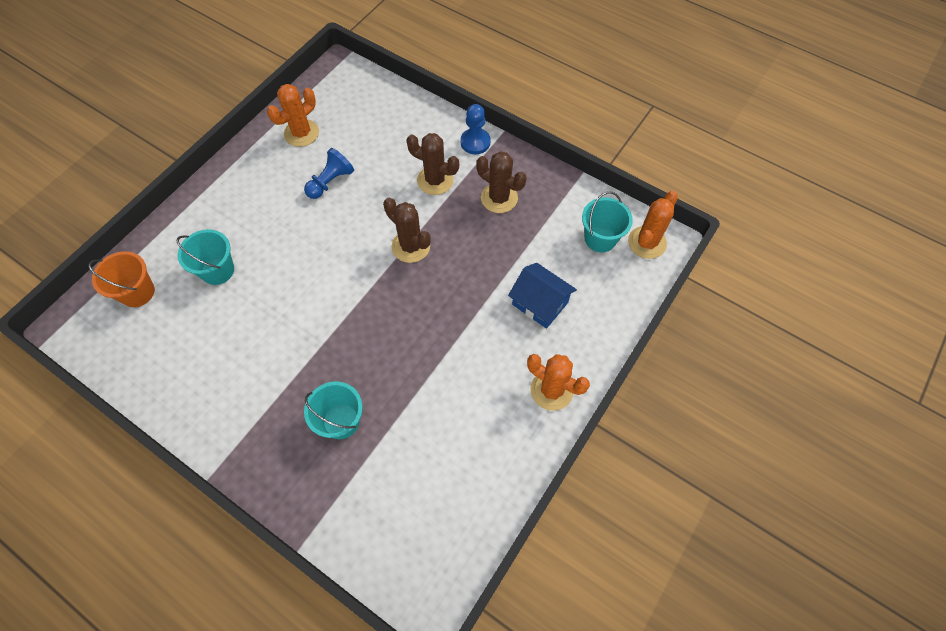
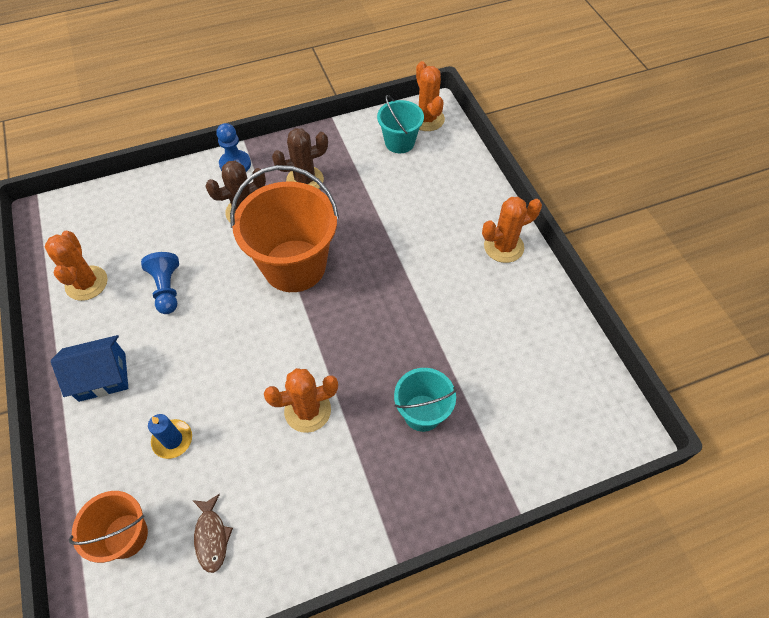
camera: 55 degrees left, 5 degrees down
(163, 343) = (211, 537): none -> brown fish
(217, 270) = (172, 440): turquoise bucket -> blue candle
(292, 339) = (307, 410): none -> orange cactus
(411, 246) = (294, 265): brown cactus -> orange bucket
(540, 303) = (424, 210): blue house -> blue house (102, 376)

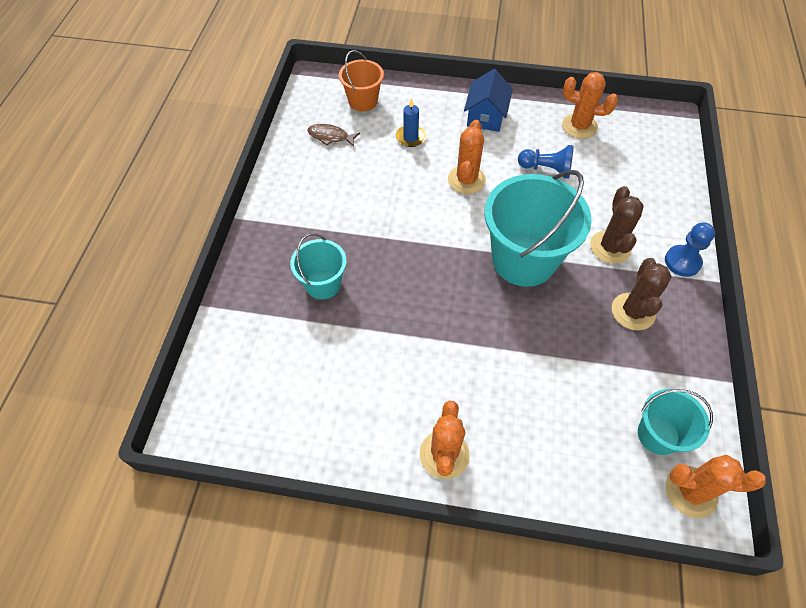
camera: 120 degrees right, 0 degrees up
(294, 265) = (523, 259): orange bucket -> turquoise bucket
(307, 410) = (379, 214): orange cactus -> orange cactus (466, 180)

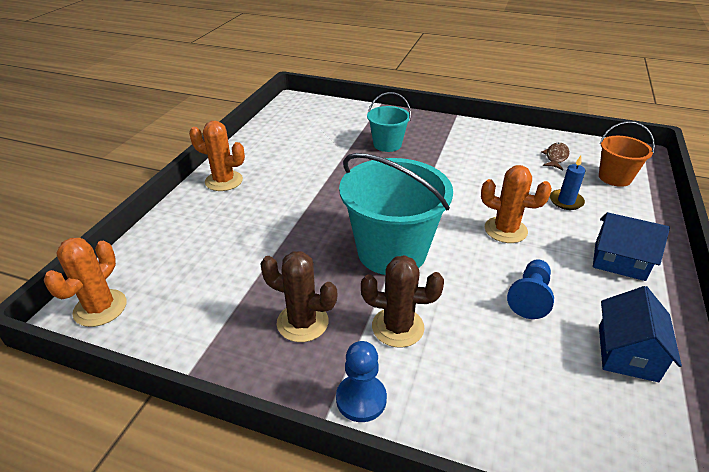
camera: 100 degrees right, 20 degrees down
(579, 126) = (627, 353): orange cactus -> blue house
(658, 435) = (163, 301): turquoise bucket -> none

